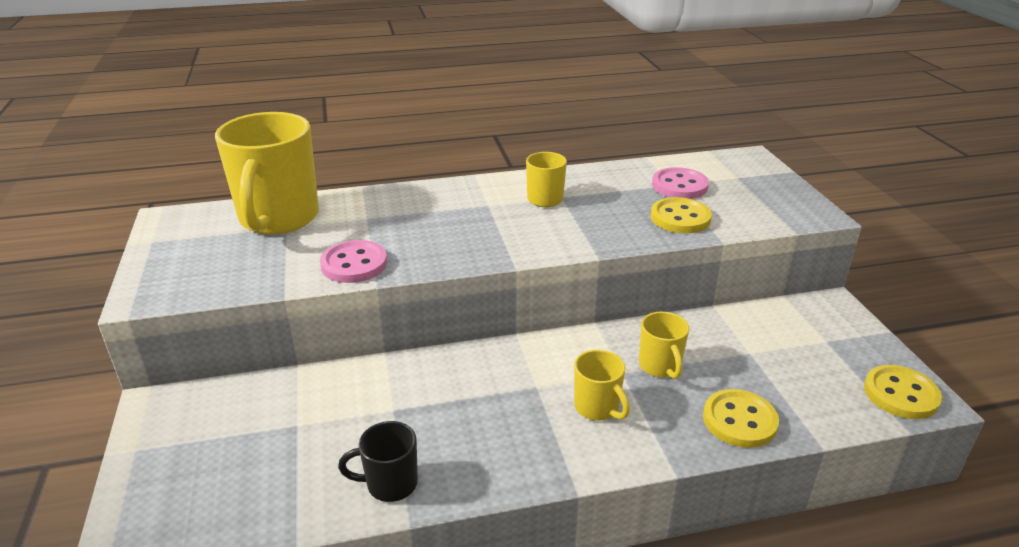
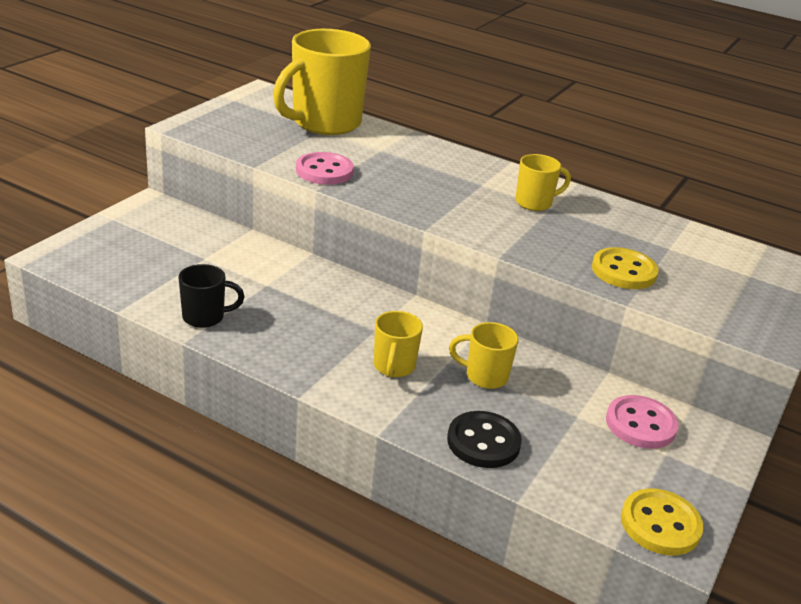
camera: 40 degrees right, 0 degrees up
(390, 484) = (205, 317): black mug -> black mug turned 135 degrees clockwise
(660, 366) = (485, 376): yellow mug -> yellow mug turned 75 degrees clockwise
(679, 186) = (674, 252): pink button -> pink button (640, 424)
(739, 420) = (483, 442): yellow button -> black button

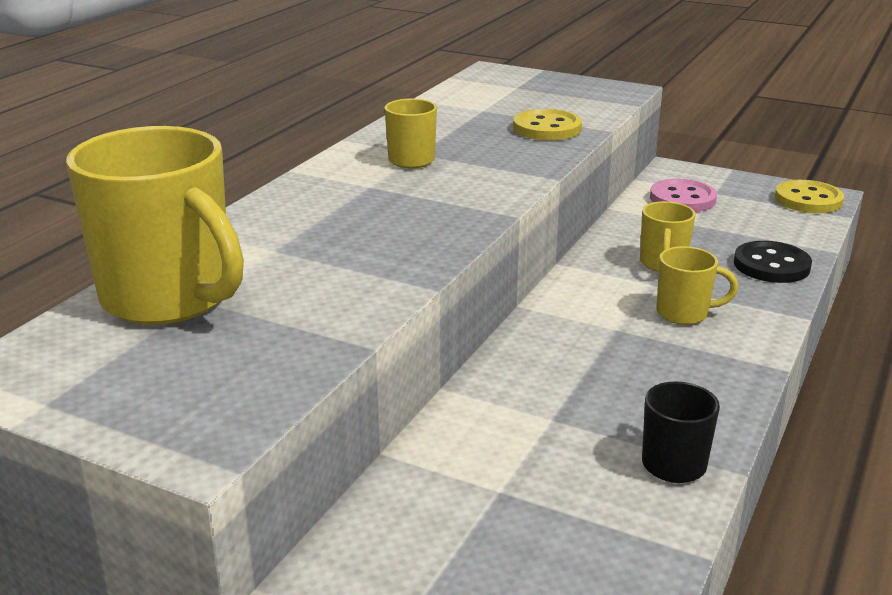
camera: 90 degrees left, 5 degrees down
(324, 171) = (370, 287): pink button -> none

